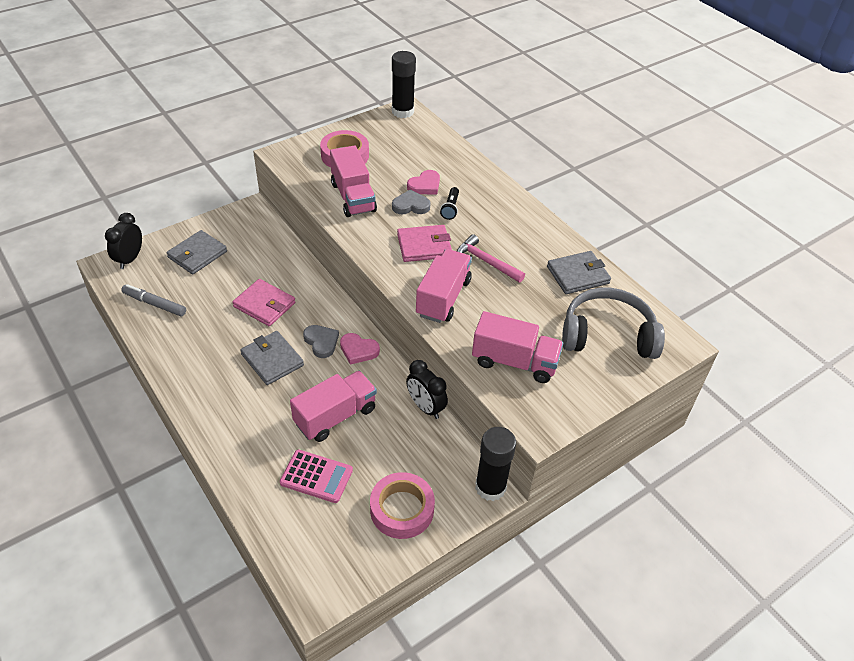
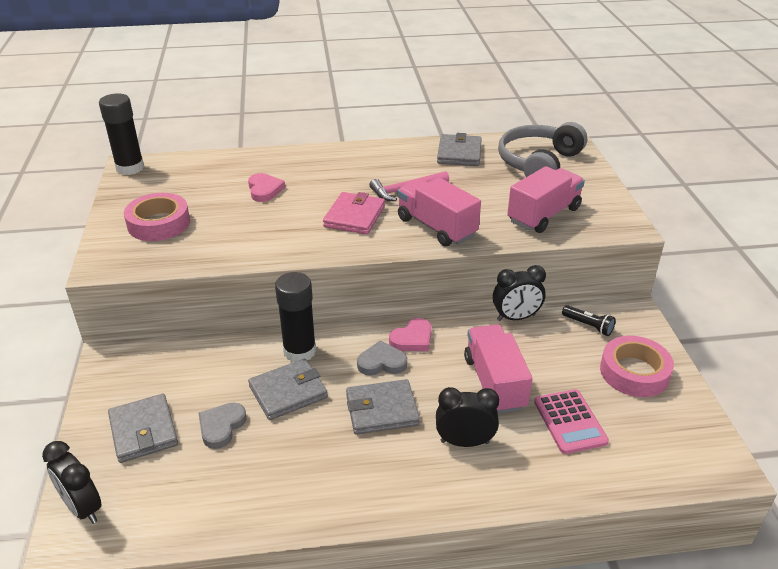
camera: 60 degrees left, 10 degrees down
(154, 304) = (200, 500): grey marker -> none
(263, 417) = (464, 442): none -> black clock
(264, 305) = (288, 392): pink wallet -> grey wallet
(316, 476) = (569, 422): pink calculator -> pink calculator turned 120 degrees clockwise
(353, 197) = (236, 237): pink truck -> none
(410, 206) = (286, 207): grey heart -> grey heart (221, 426)
(450, 208) = (313, 186): black flashlight -> black flashlight (588, 326)
(490, 487) = (628, 309): black glue stick -> black glue stick (299, 351)

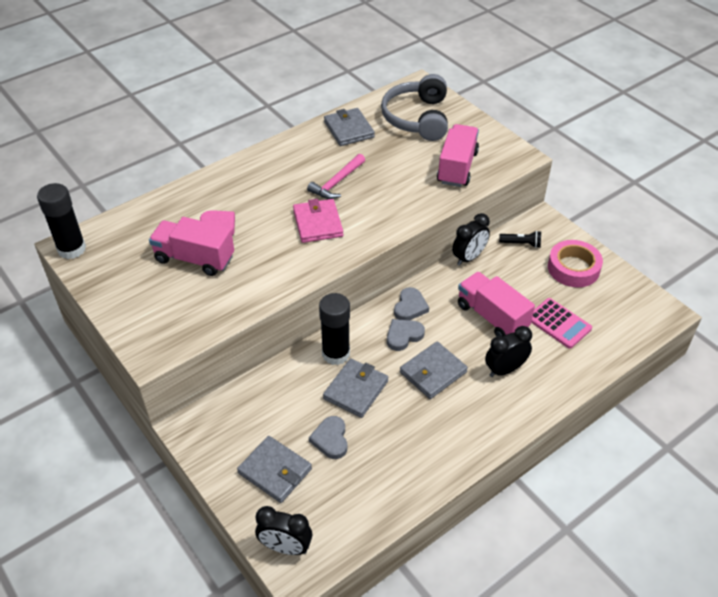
camera: 30 degrees left, 10 degrees up
(159, 223) = (159, 294): pink tape -> none
(412, 339) = (410, 307): pink heart -> grey heart
(436, 227) = (389, 209): pink truck -> pink truck (194, 259)

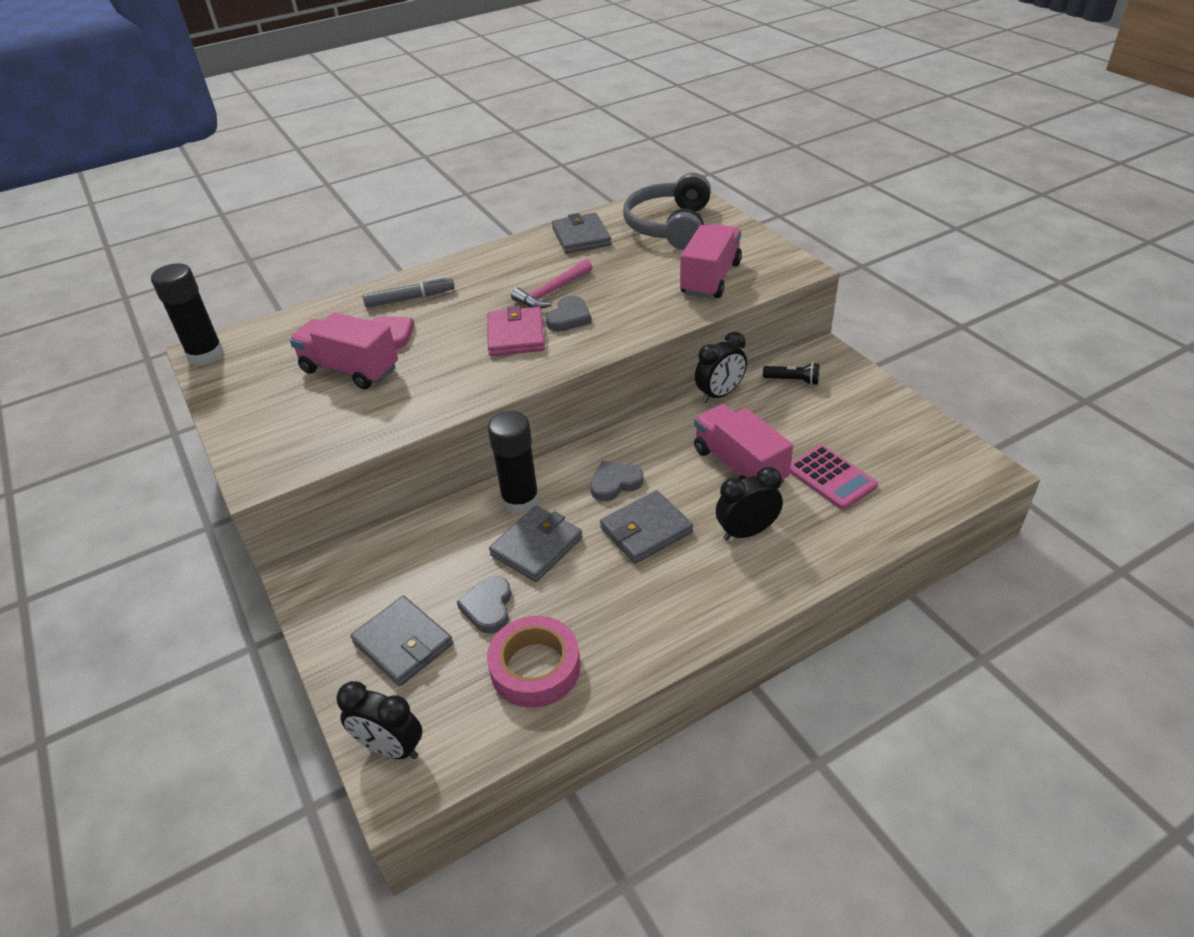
camera: 10 degrees right, 5 degrees down
(224, 191) = (410, 299): none -> grey marker
(410, 307) = (631, 449): grey heart -> grey heart (569, 318)
(573, 268) = (860, 411): pink tape -> pink tape (535, 668)

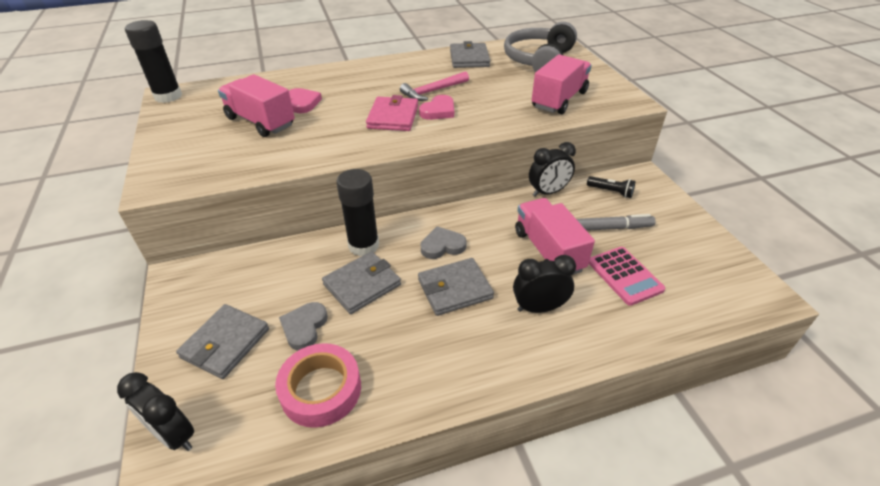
camera: 10 degrees right, 0 degrees up
(403, 643) = (225, 343): grey wallet -> grey wallet turned 60 degrees clockwise
(410, 299) = (327, 81): grey marker -> grey marker (611, 228)
(569, 318) = (438, 111): grey heart -> pink heart

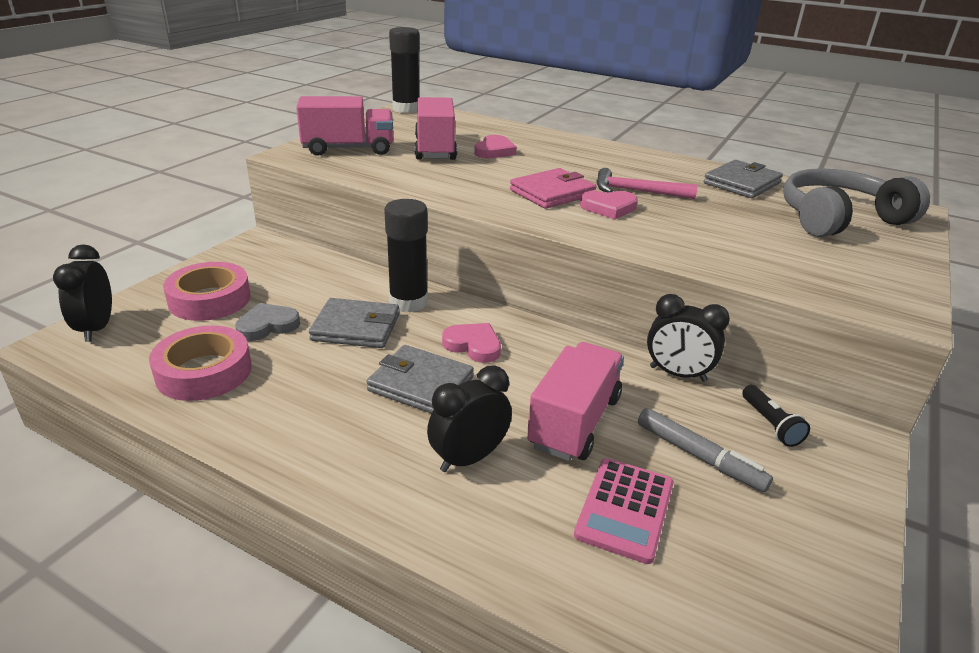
camera: 45 degrees right, 10 degrees down
(225, 343) = (210, 299): grey wallet -> pink tape
(442, 246) = (473, 345): grey heart -> pink heart
(539, 308) = (469, 458): black clock -> black clock turned 75 degrees counterclockwise
(559, 100) = (784, 261): pink truck -> pink truck (348, 149)

